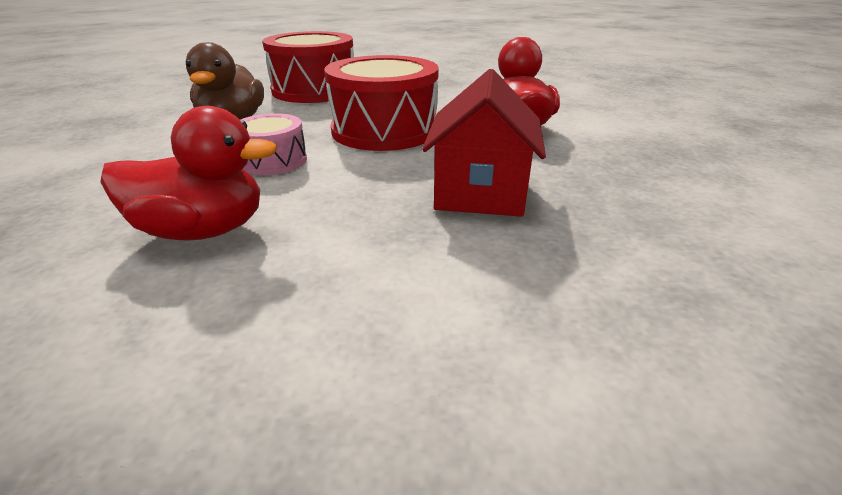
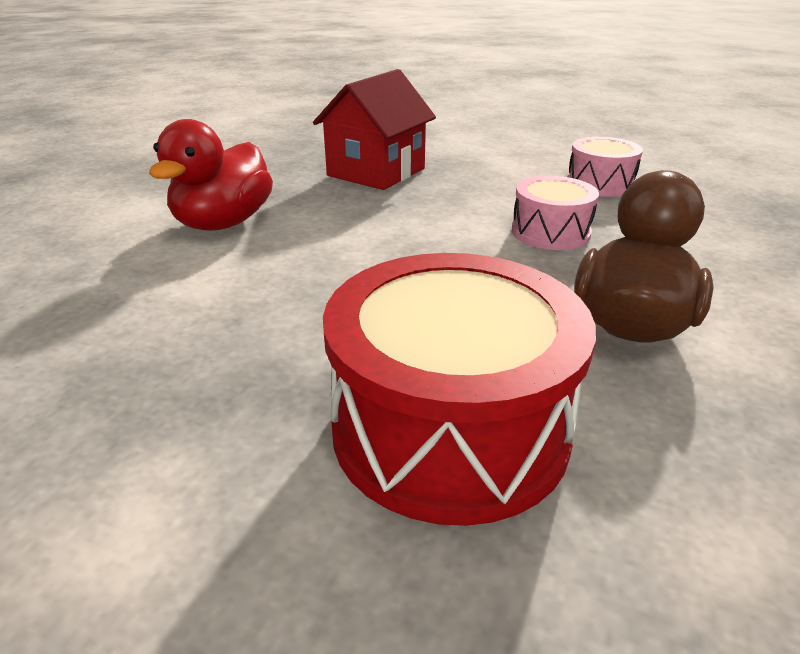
camera: 155 degrees left, 0 degrees up
(203, 231) = (600, 184): red duck -> pink drum
(384, 130) = (393, 251): red drum -> none

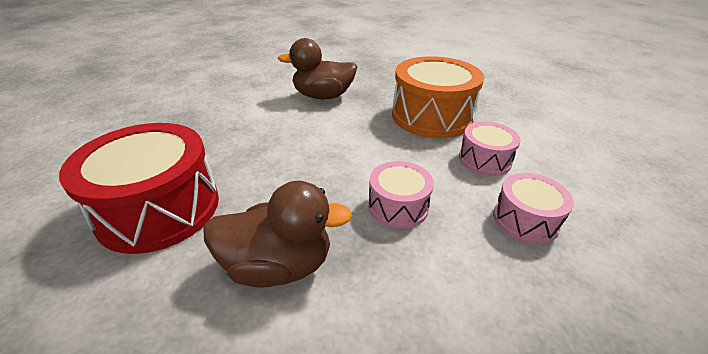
camera: 65 degrees right, 5 degrees up
(223, 223) = (323, 96): red duck -> brown duck
(376, 172) = (431, 116): red house -> orange drum
(493, 172) = (484, 160): none -> pink drum

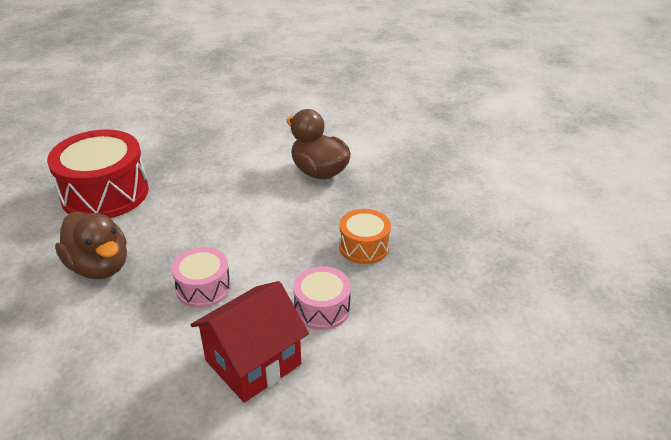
camera: 50 degrees right, 0 degrees up
(431, 116) = (364, 247): orange drum -> orange drum, size x0.54
(525, 220) = (253, 362): pink drum -> red house

